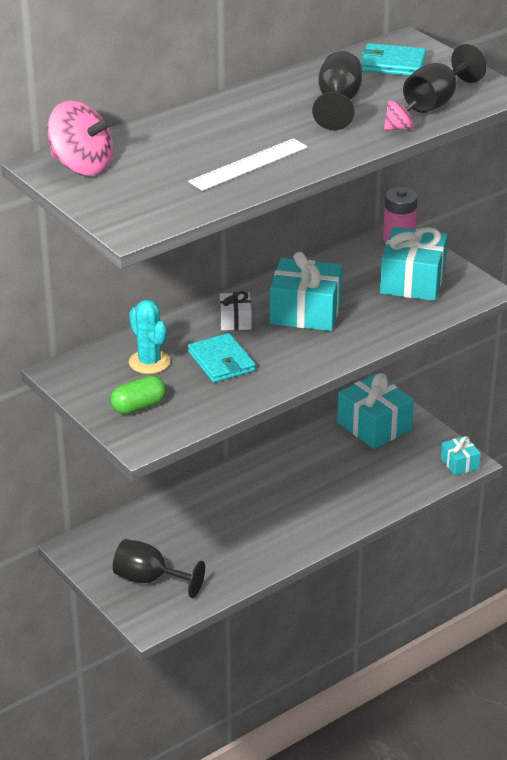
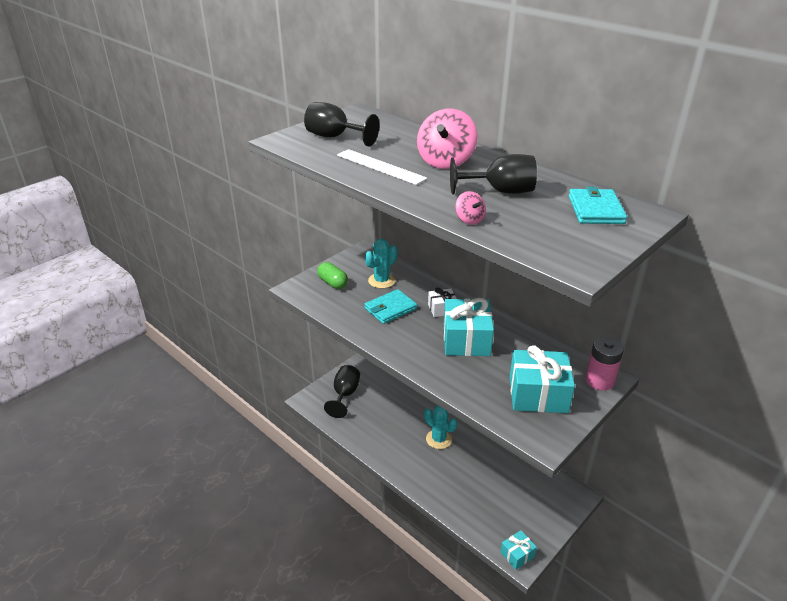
camera: 80 degrees right, 0 degrees up
(81, 166) = (360, 120): pink spinning top -> pink spinning top (445, 161)
(269, 496) = (439, 439): none -> turquoise cactus
(374, 426) = (542, 491): turquoise gift -> none
(437, 101) = (534, 235): black goblet -> black goblet (335, 137)

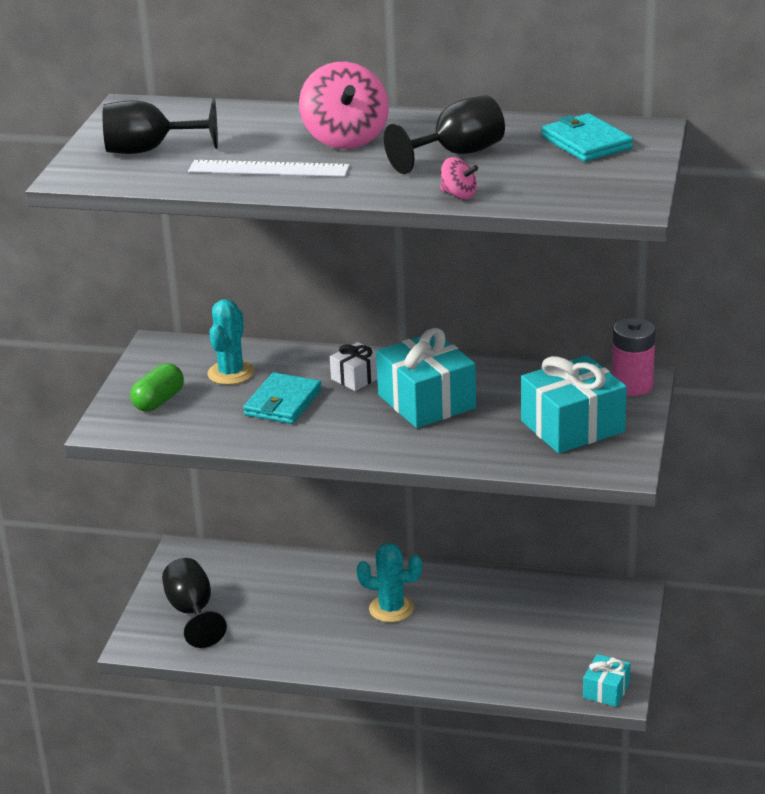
camera: 30 degrees left, 5 degrees down
(333, 283) = (158, 401): green capsule -> green capsule turned 75 degrees counterclockwise

